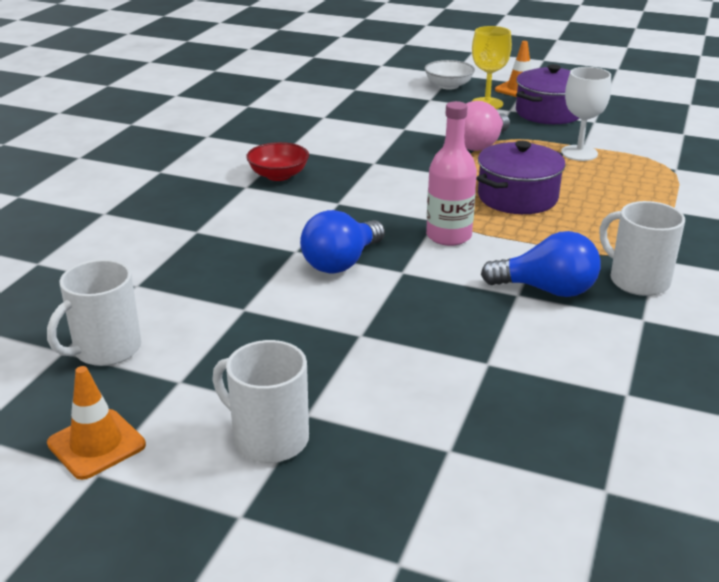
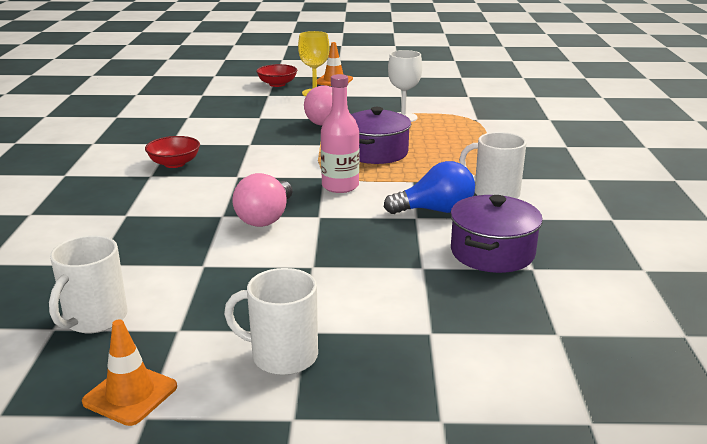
camera: 20 degrees left, 5 degrees down
(341, 262) = (266, 218): blue light bulb -> pink light bulb
(448, 86) = (277, 84): white bowl -> red bowl
(548, 113) = (364, 94): purple pot -> purple pot (492, 252)

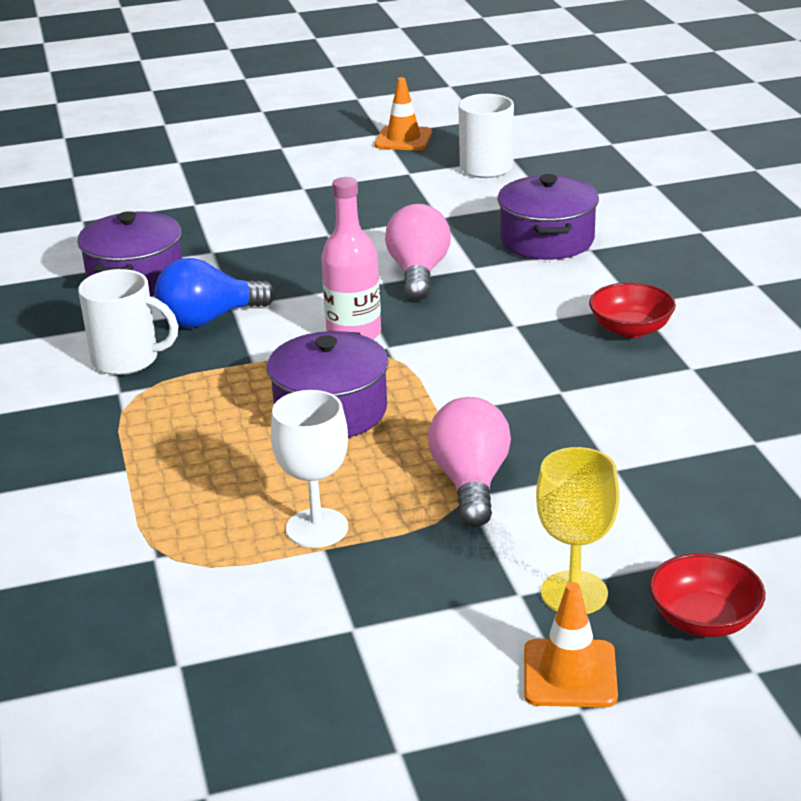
camera: 165 degrees right, 5 degrees up
(145, 227) = (547, 240): none -> purple pot
(282, 356) = (310, 172): white mug -> none

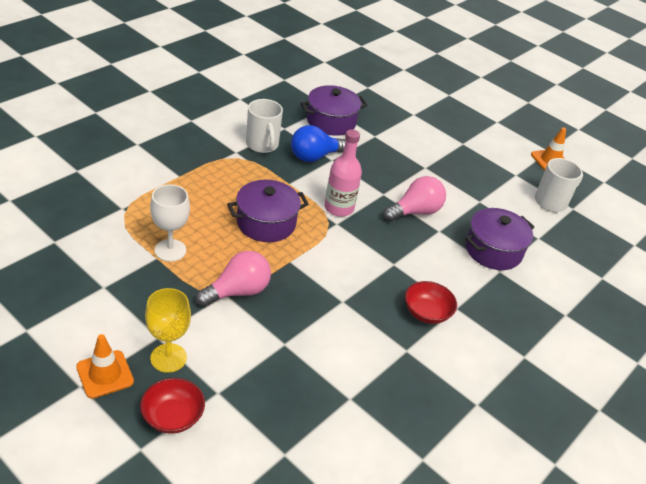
camera: 50 degrees right, 10 degrees up
(209, 319) = (314, 156): blue light bulb -> blue light bulb turned 60 degrees counterclockwise

